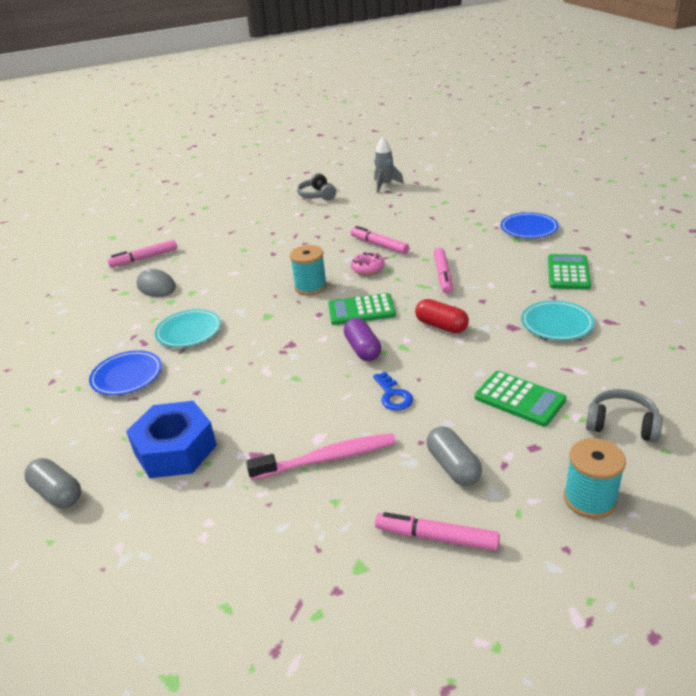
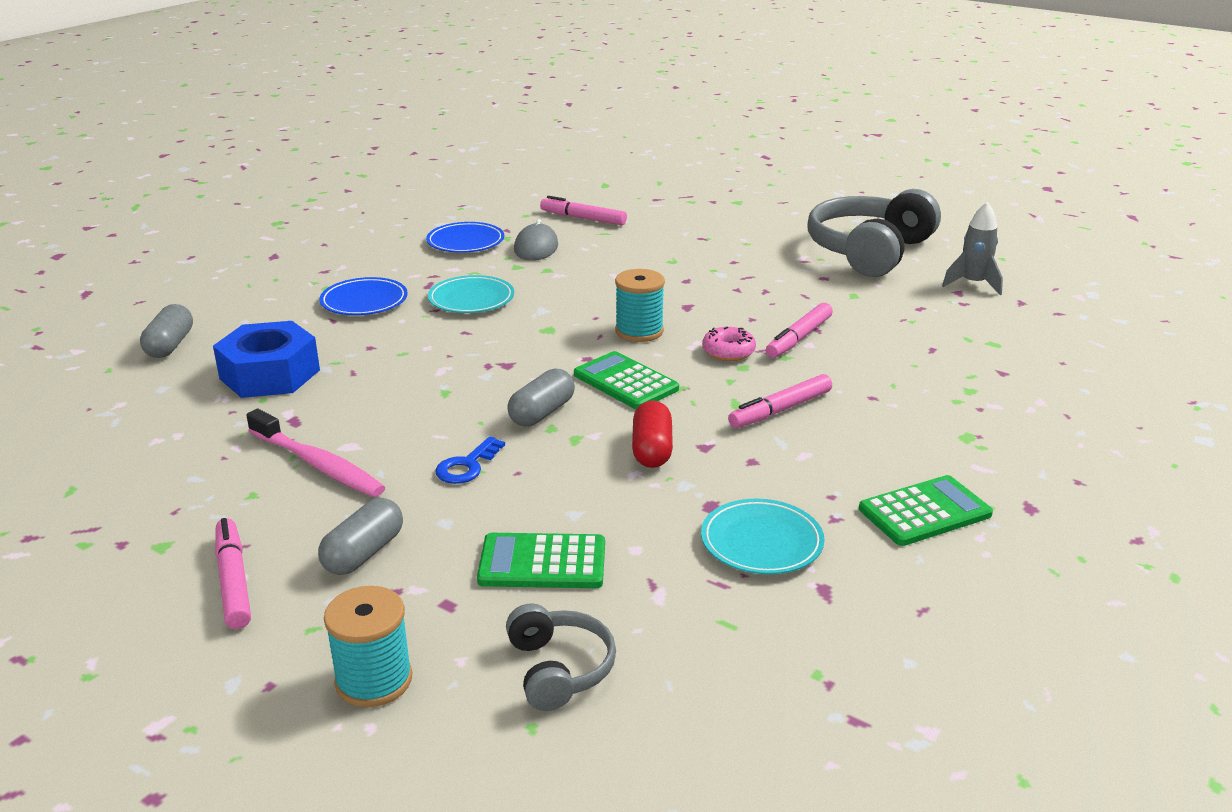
camera: 50 degrees right, 5 degrees down
(317, 195) = (869, 251): grey headphones -> grey headphones, size x2.02
(363, 349) = (542, 413): purple capsule -> grey capsule
(379, 245) = (799, 338): pink marker -> pink marker turned 150 degrees counterclockwise
(519, 399) = (542, 562): green calculator -> green calculator turned 90 degrees clockwise
(528, 228) = (1017, 437): blue plate -> blue plate (465, 242)

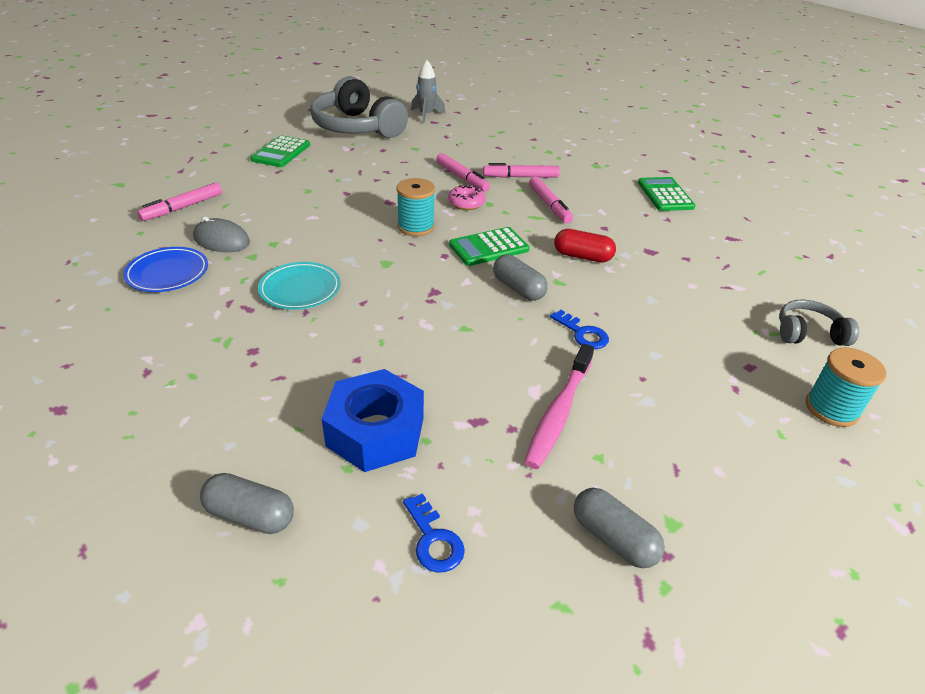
camera: 75 degrees left, 10 degrees up
(144, 421) = (434, 540): none -> blue key
(233, 581) = (725, 475): pink marker -> pink marker (520, 177)
(317, 464) = (559, 412): pink toothbrush -> pink toothbrush turned 150 degrees clockwise
(364, 301) = (252, 351): blue plate -> none
(364, 553) = (691, 398): grey capsule -> grey capsule (613, 538)
(542, 562) = (705, 321): green calculator -> green calculator (281, 152)
(761, 542) = (688, 244): turquoise plate -> none

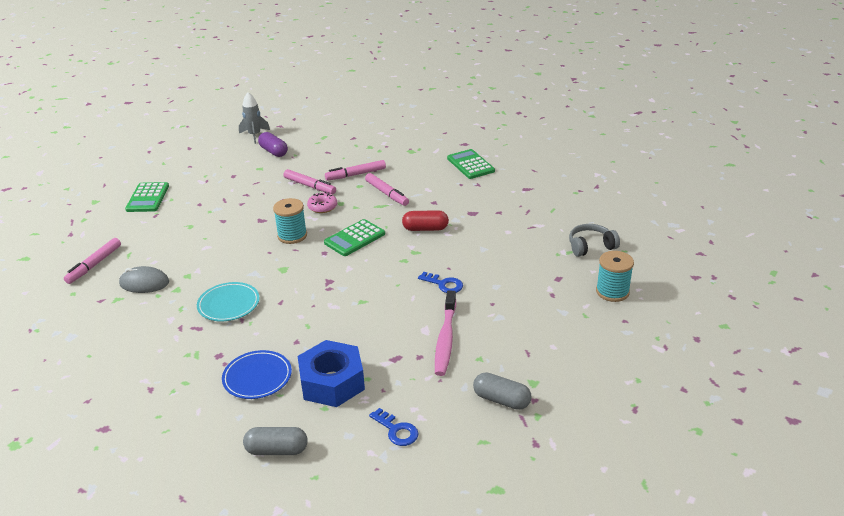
camera: 15 degrees left, 5 degrees down
(168, 273) = (118, 318): blue plate -> blue plate (257, 377)
(357, 127) = (200, 160): grey headphones -> none
(439, 135) = (273, 152): none -> purple capsule
(518, 288) = (388, 264): grey capsule -> none

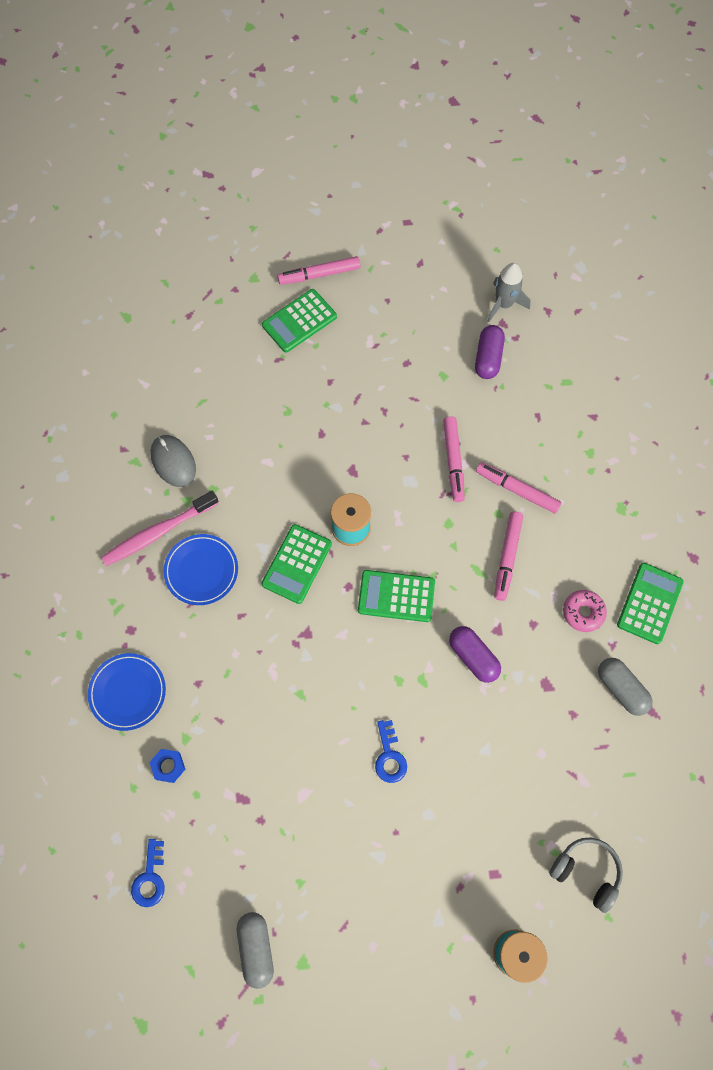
camera: 50 degrees right, 35 degrees up
(94, 265) = (163, 388): pink marker -> pink marker (319, 274)
(228, 304) = (201, 570): turquoise plate -> blue plate
(277, 450) = (58, 791): grey capsule -> grey capsule (621, 689)
(282, 265) = (297, 564): none -> green calculator
(322, 207) = (425, 511): pink donut -> pink donut (583, 612)
(332, 382) = (168, 766): blue nut -> blue nut, size x0.43
(425, 229) = (473, 657): red capsule -> purple capsule
(445, 338) = (305, 826): pink toothbrush -> pink toothbrush (158, 532)

